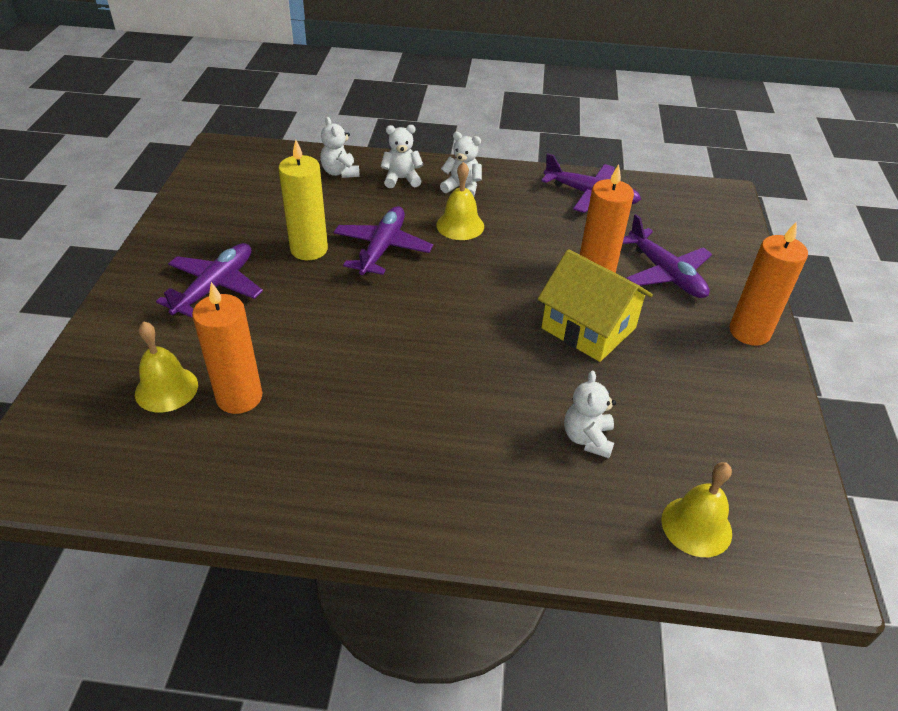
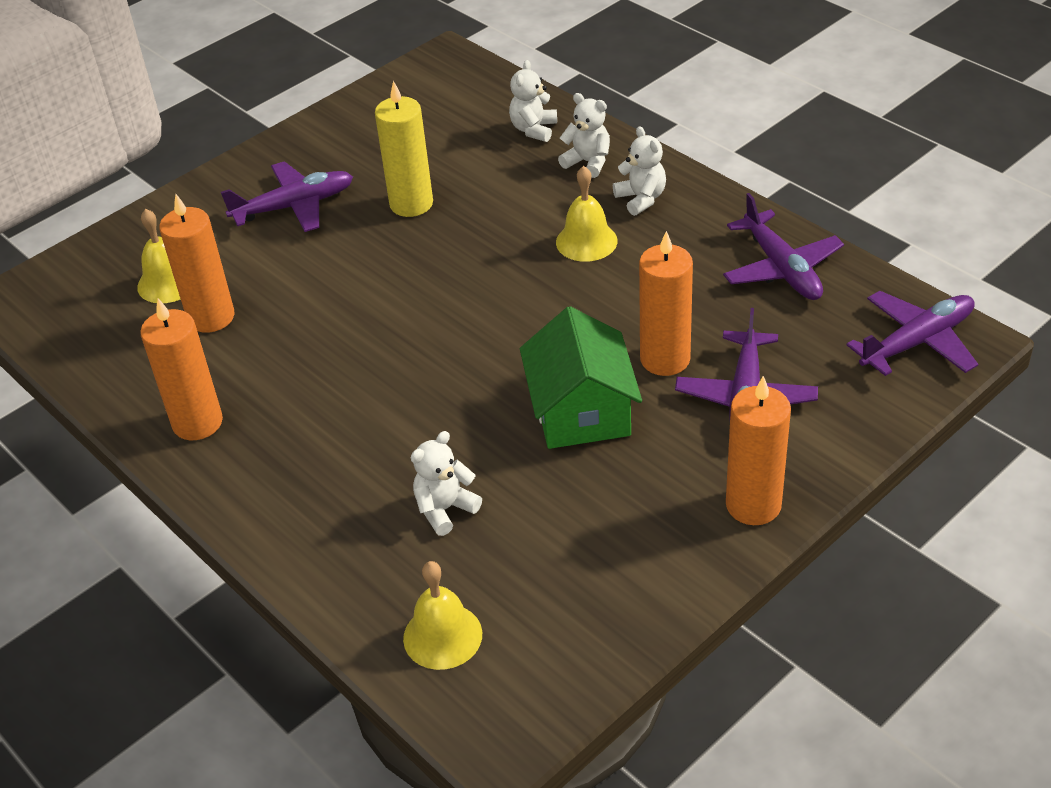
camera: 45 degrees right, 0 degrees up
(325, 483) = (197, 423): none -> orange candle
(382, 248) = (479, 233): purple plane -> purple plane (917, 342)
(588, 328) = (581, 411): yellow house -> green house

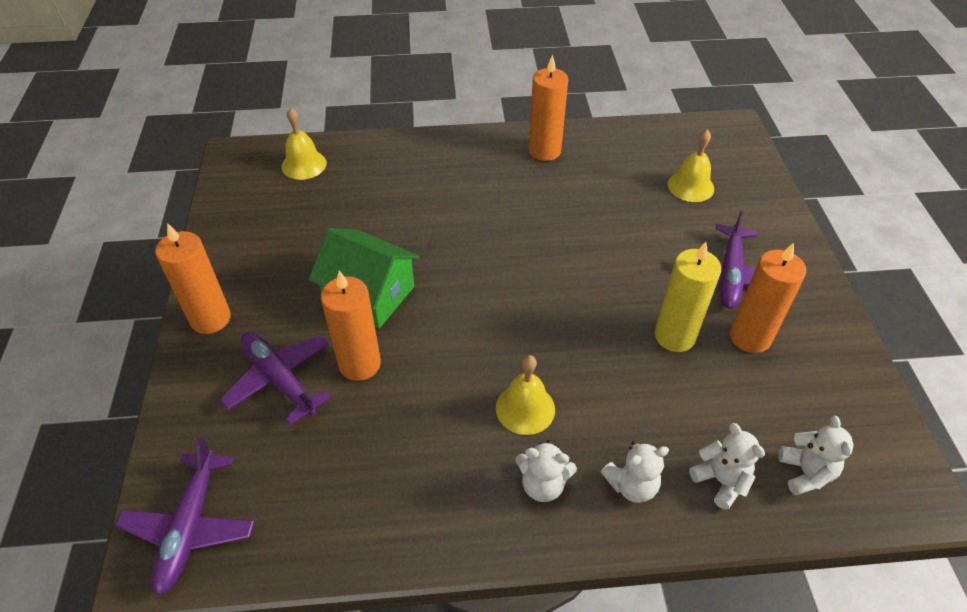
camera: 125 degrees right, 5 degrees up
(211, 317) = (635, 189): orange candle -> orange candle (750, 337)
(445, 509) = (373, 203): white teddy bear -> white teddy bear (805, 473)
(781, 268) = (360, 511): purple plane -> none

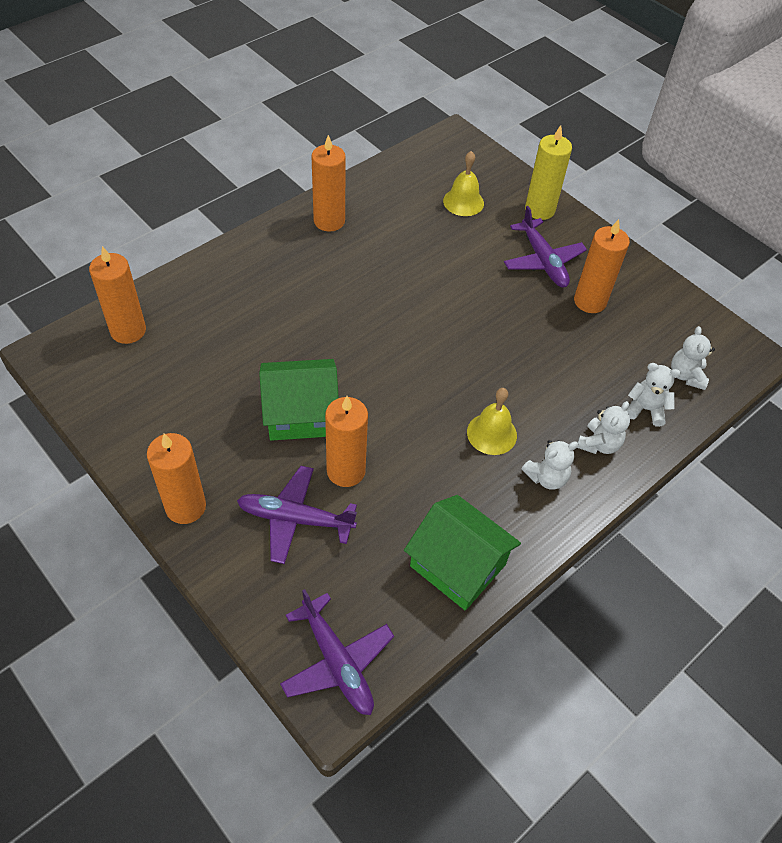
camera: 40 degrees left, 5 degrees up
(304, 165) = (128, 331): yellow bell -> orange candle
(375, 512) = (457, 565): none -> green house
(674, 336) = (544, 326): yellow candle -> yellow candle (539, 210)
(805, 473) = (686, 375): white teddy bear -> white teddy bear turned 135 degrees counterclockwise

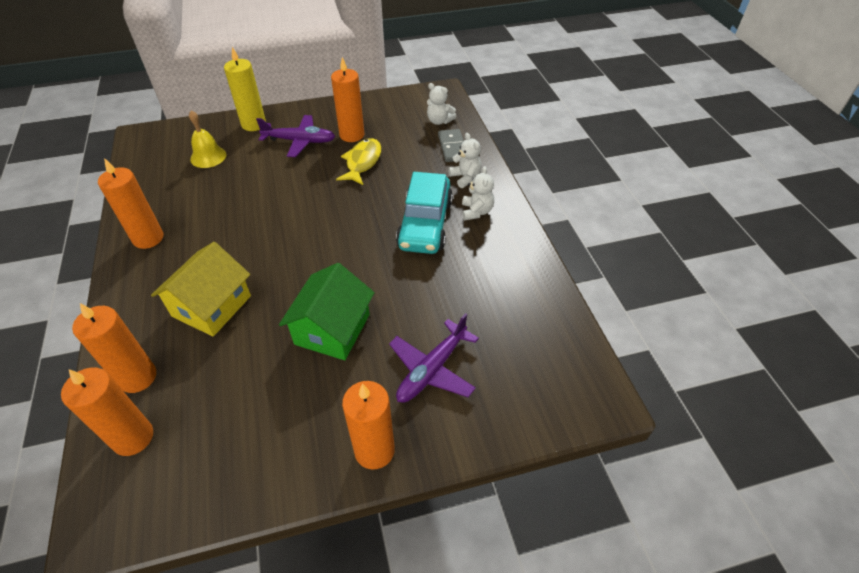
camera: 60 degrees left, 5 degrees down
(278, 309) = (211, 306): none -> yellow house
(337, 661) = (570, 386): purple plane -> none
(346, 471) = (406, 319): orange candle -> orange candle (138, 377)
(457, 565) = (521, 284): green house -> none
(491, 433) = (425, 224): yellow bell -> turquoise car
(551, 332) = (362, 162): none -> yellow fish
(645, 409) = (452, 147): white teddy bear -> grey domino

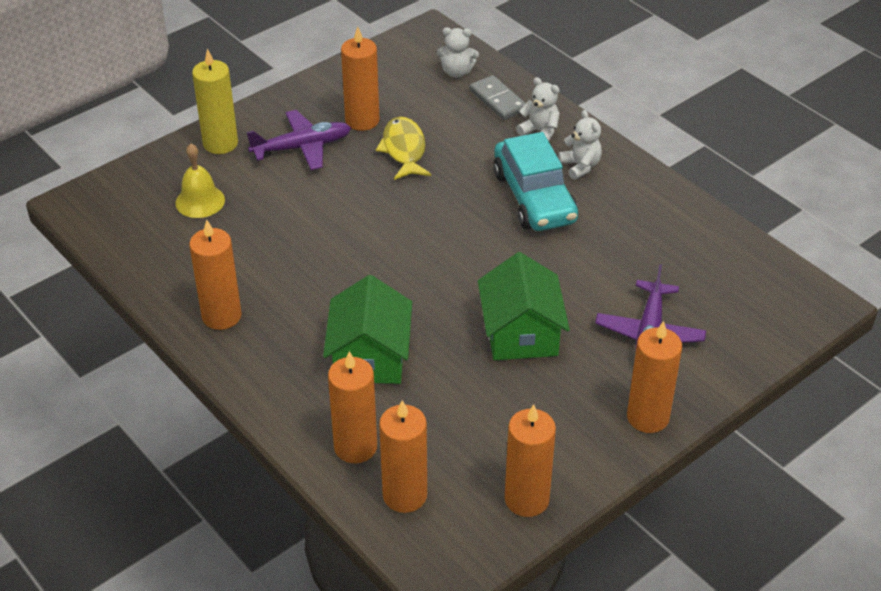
camera: 25 degrees left, 5 degrees down
(211, 306) = (370, 357): yellow house -> green house
(217, 487) = (526, 499): none -> orange candle

